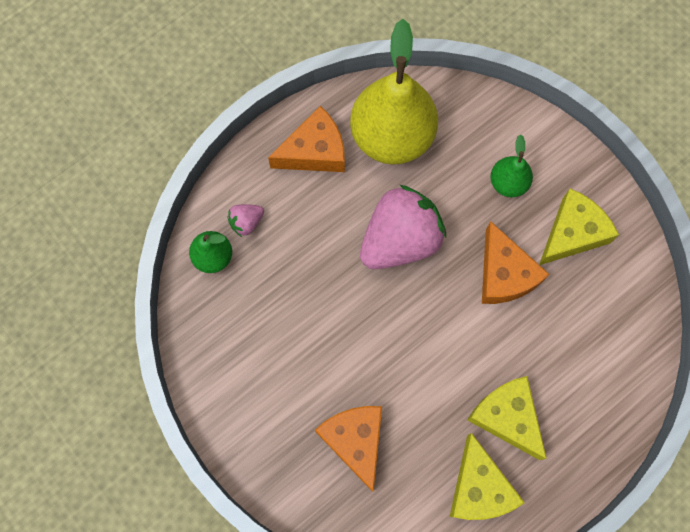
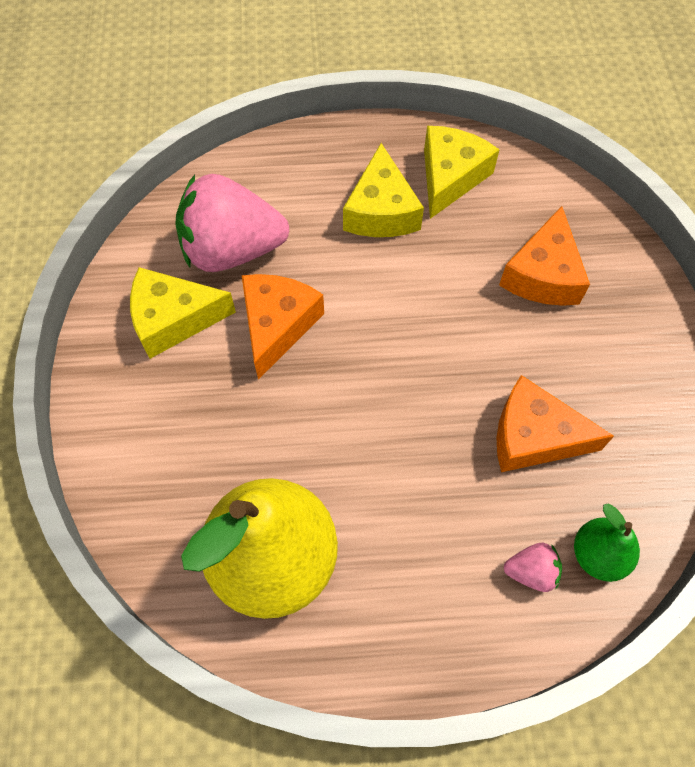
camera: 145 degrees left, 10 degrees down
(314, 151) = (384, 608): orange cheese -> orange cheese (534, 436)
(400, 240) = (359, 429): pink strawberry -> pink strawberry (232, 250)
(508, 183) = (190, 411): green pear -> none

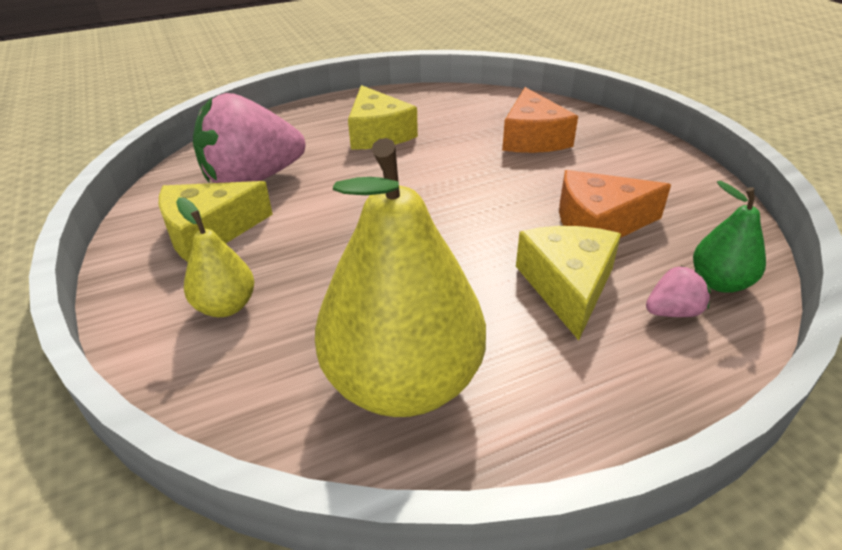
camera: 20 degrees left, 25 degrees down
(165, 422) = (226, 306): none -> yellow pear
(277, 325) = (318, 213): orange cheese -> none
(450, 177) = (424, 108): yellow cheese -> yellow cheese (567, 286)

